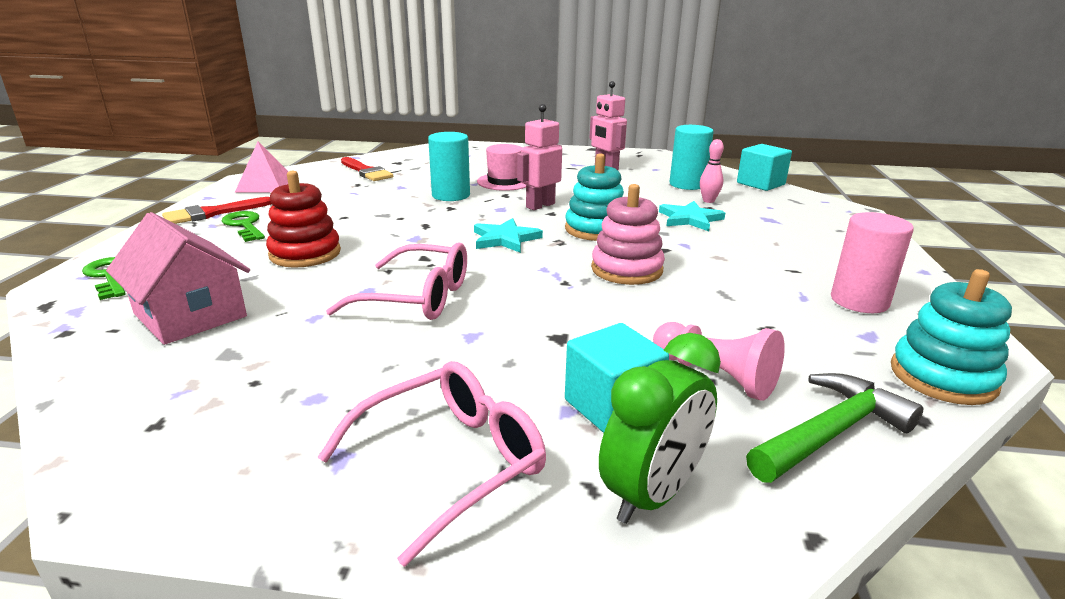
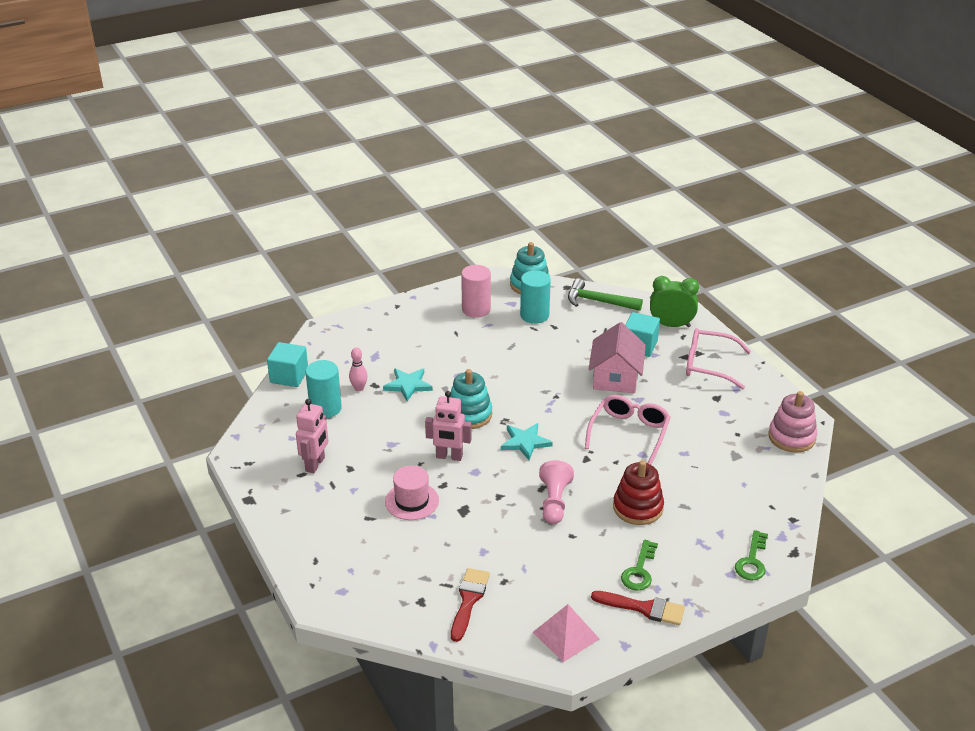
camera: 125 degrees left, 10 degrees up
(190, 315) = (733, 493): pink house -> pink house (615, 378)
(417, 297) = (629, 433): pink glasses -> pink glasses turned 45 degrees clockwise
(451, 195) = (474, 511): turquoise cylinder -> turquoise cylinder (534, 315)
(626, 269) = (517, 382): pink stacking toy -> pink stacking toy (791, 437)
(715, 375) = (591, 330): pink pawn -> pink pawn (554, 502)

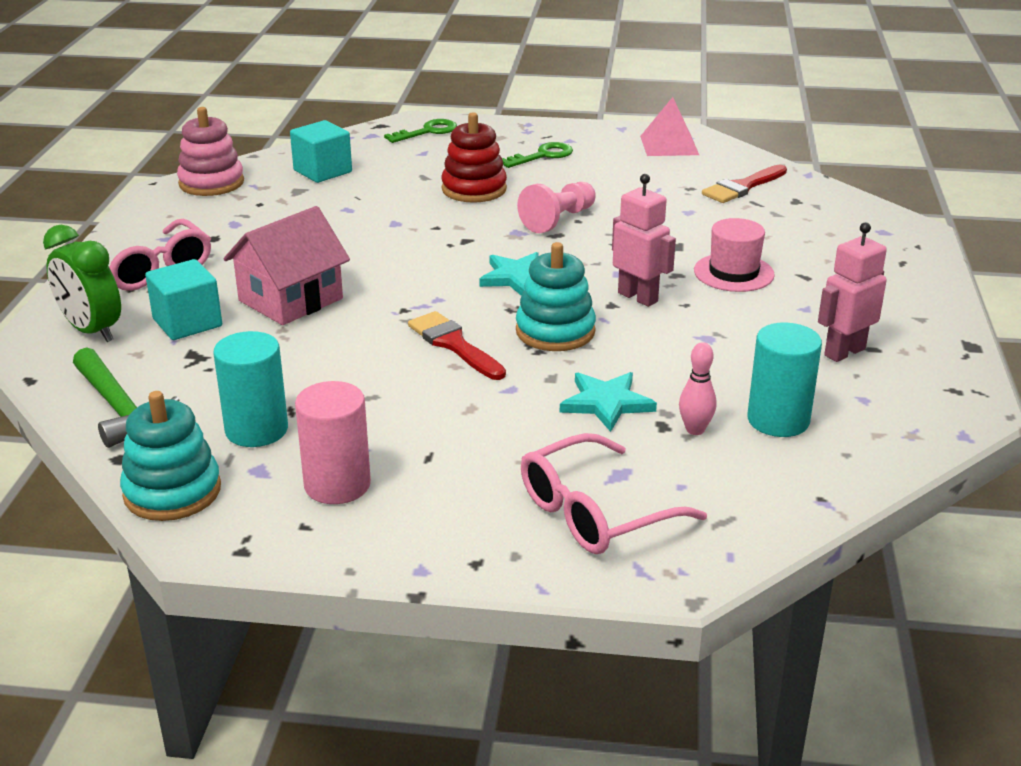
camera: 145 degrees left, 5 degrees down
(289, 376) = (814, 500): turquoise cube -> turquoise cube (322, 171)
(629, 433) = (377, 243): pink glasses -> pink glasses (595, 512)
(644, 608) = (574, 138): red brush -> red brush (453, 344)

